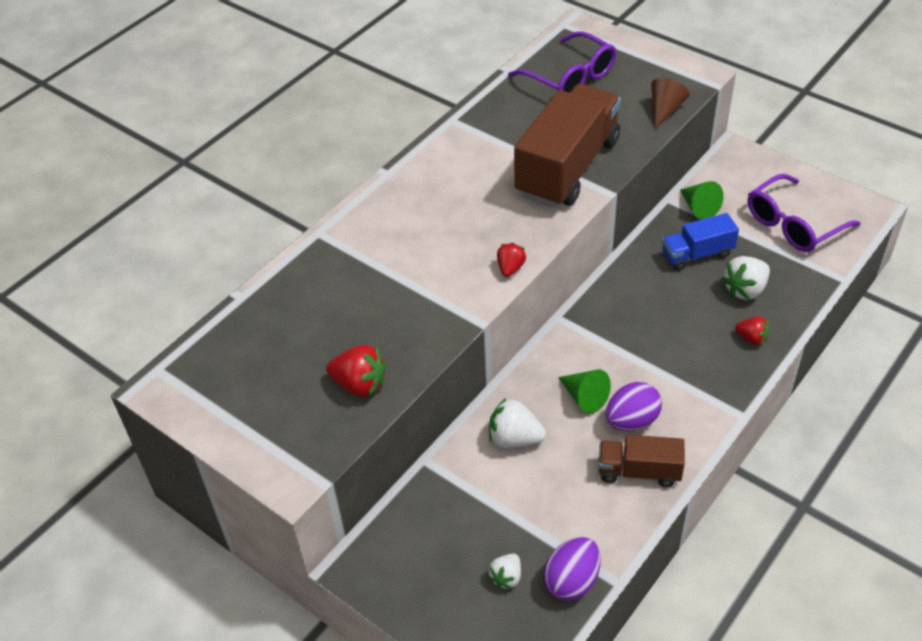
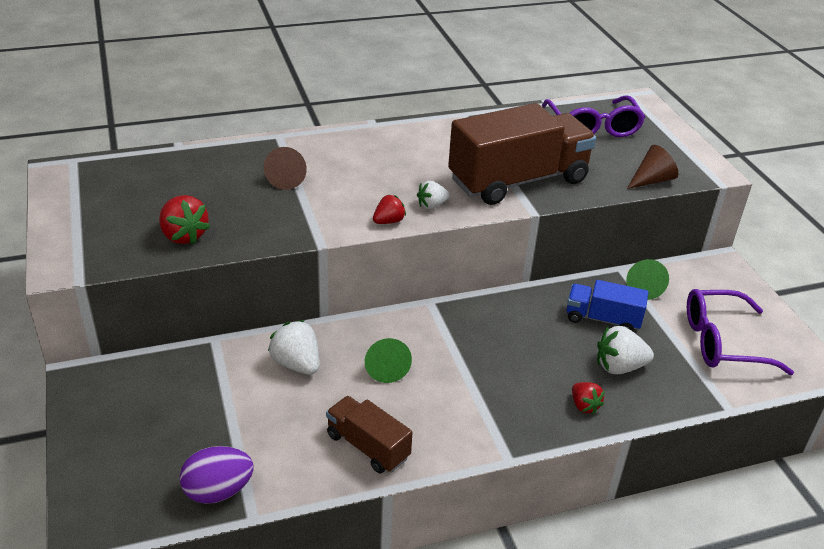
camera: 30 degrees right, 10 degrees down
(379, 274) = (287, 178): none -> brown cone
(506, 577) = (173, 455): white strawberry -> white strawberry (432, 205)
(631, 421) = (405, 406): purple egg -> none

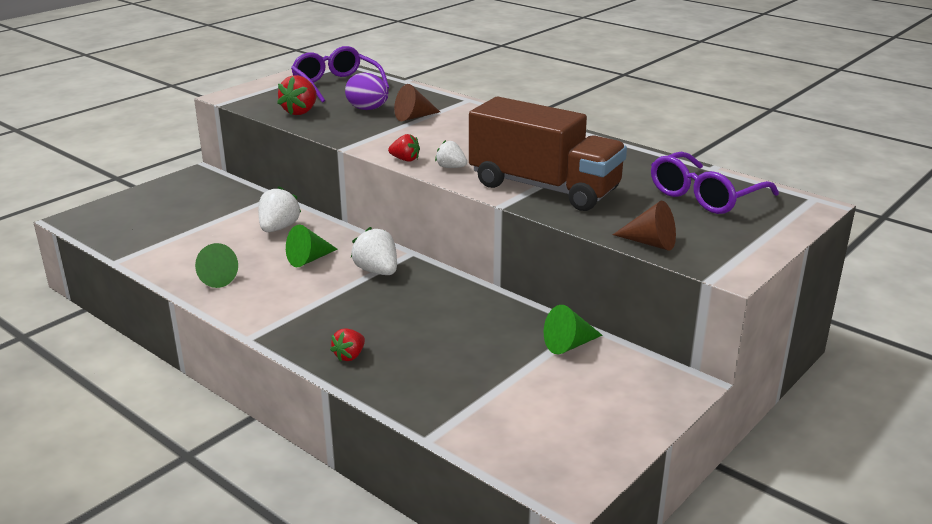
camera: 60 degrees right, 10 degrees down
(218, 491) = (130, 244): purple egg -> purple egg (368, 109)
(368, 446) = (214, 278): brown truck -> green cone
(602, 319) = (487, 335): blue truck -> none
(619, 367) = (425, 361): white strawberry -> white strawberry (377, 271)
(722, 342) = (535, 412): purple glasses -> purple glasses (336, 85)

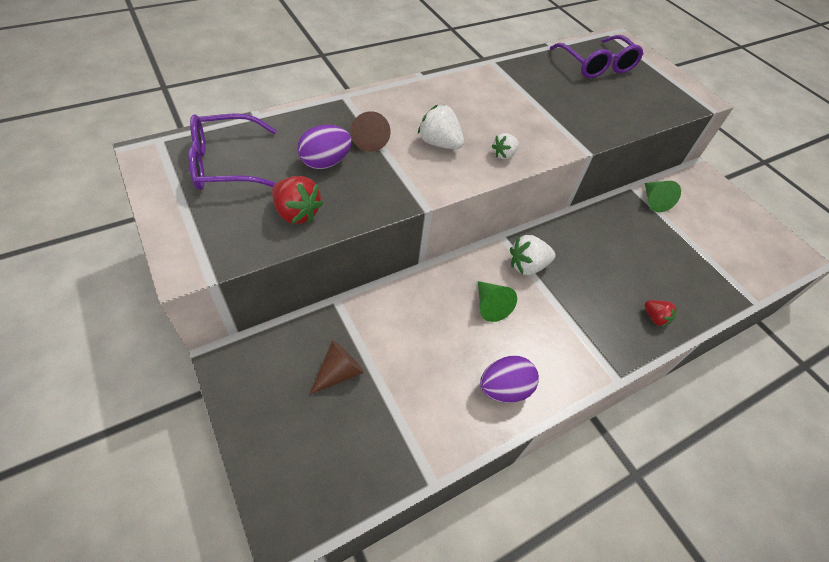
camera: 75 degrees left, 25 degrees up
(214, 278) = (504, 389): green cone -> purple egg
(278, 228) = (416, 314): white strawberry -> white strawberry (439, 143)
(405, 159) = (475, 175): red strawberry -> none
(544, 188) = (562, 122): brown truck -> none
(650, 243) = (662, 111): brown cone -> brown cone (339, 372)

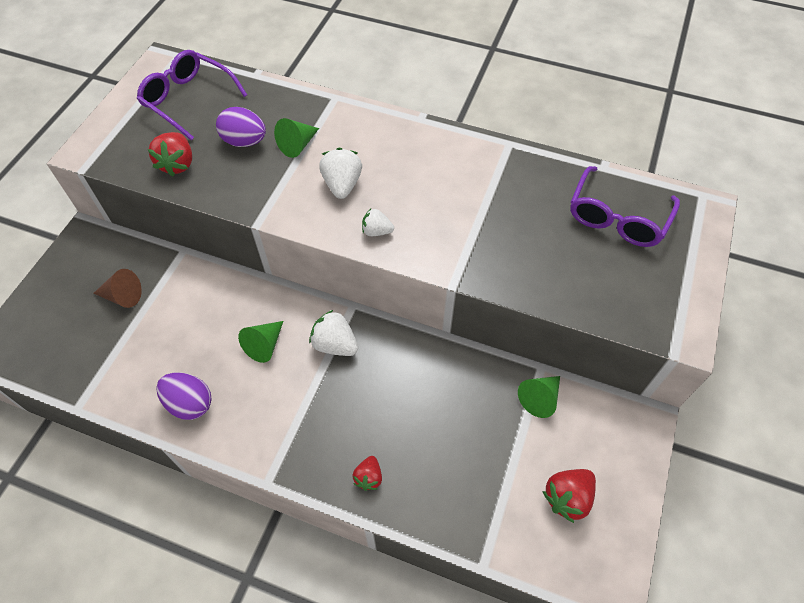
camera: 55 degrees right, 5 degrees up
(369, 140) = (297, 145): brown cone -> green cone
(731, 235) = (567, 497): none -> red strawberry

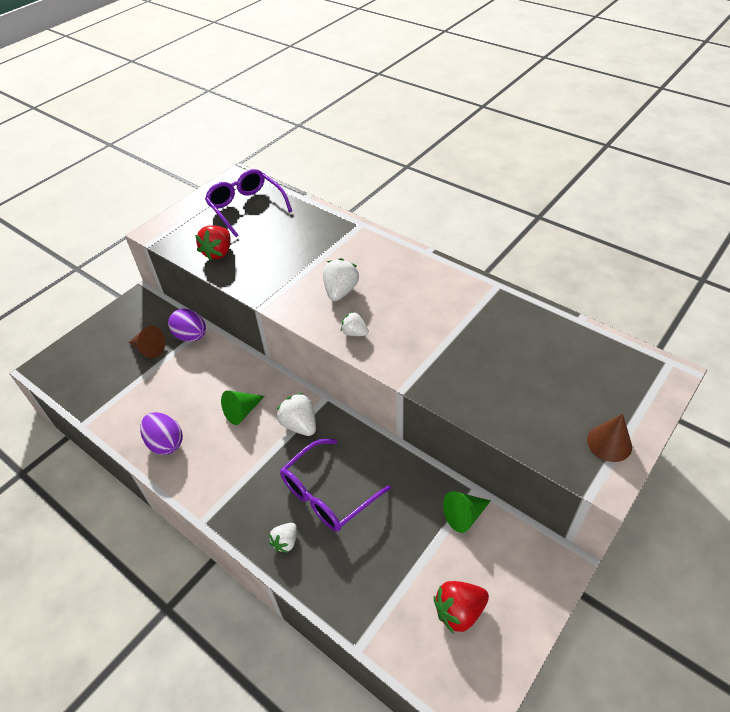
camera: 20 degrees right, 10 degrees down
(244, 141) = (276, 245): purple egg -> purple egg (191, 336)
(297, 145) = (317, 255): green cone -> none
(368, 477) = (285, 542): red strawberry -> white strawberry
(617, 218) = (576, 365): purple glasses -> purple glasses (327, 494)
(675, 295) = (609, 443): none -> brown cone

